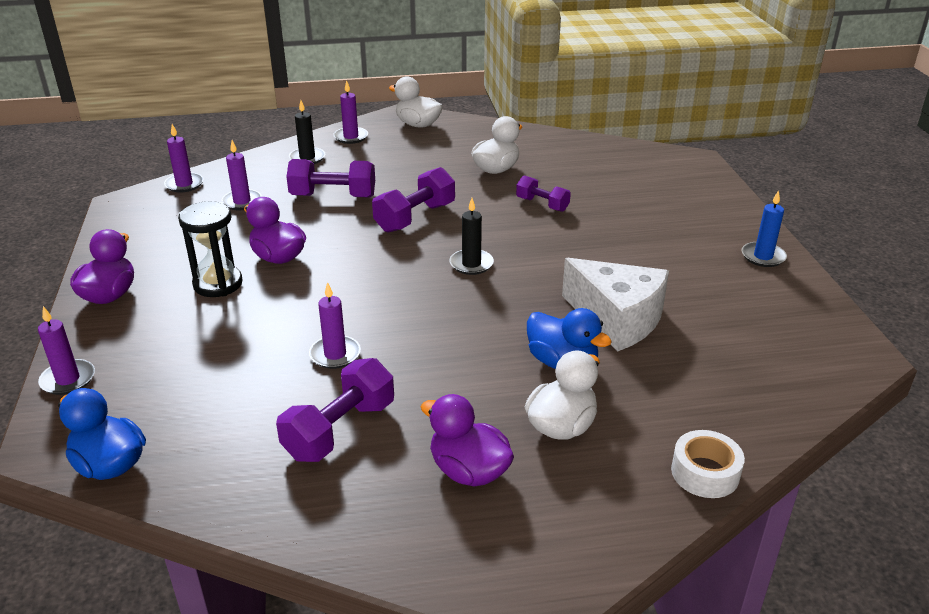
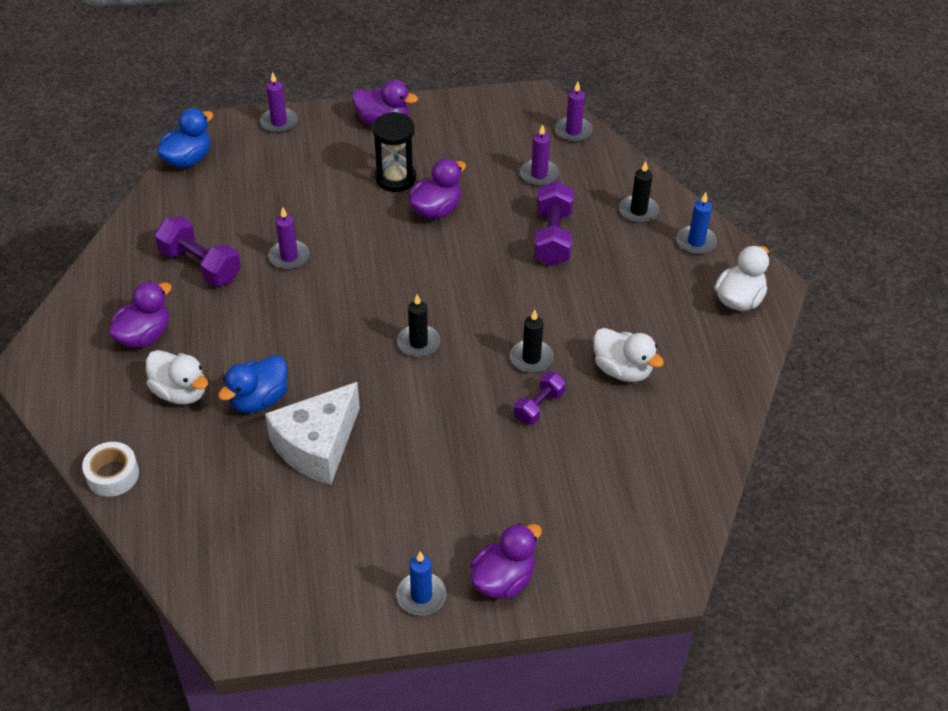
camera: 90 degrees right, 15 degrees up
(351, 137) = (696, 242): purple candle -> blue candle
(415, 217) = (509, 301): purple dumbbell -> none
(487, 207) = (531, 358): none -> black candle
(728, 220) = (503, 579): none -> purple duck

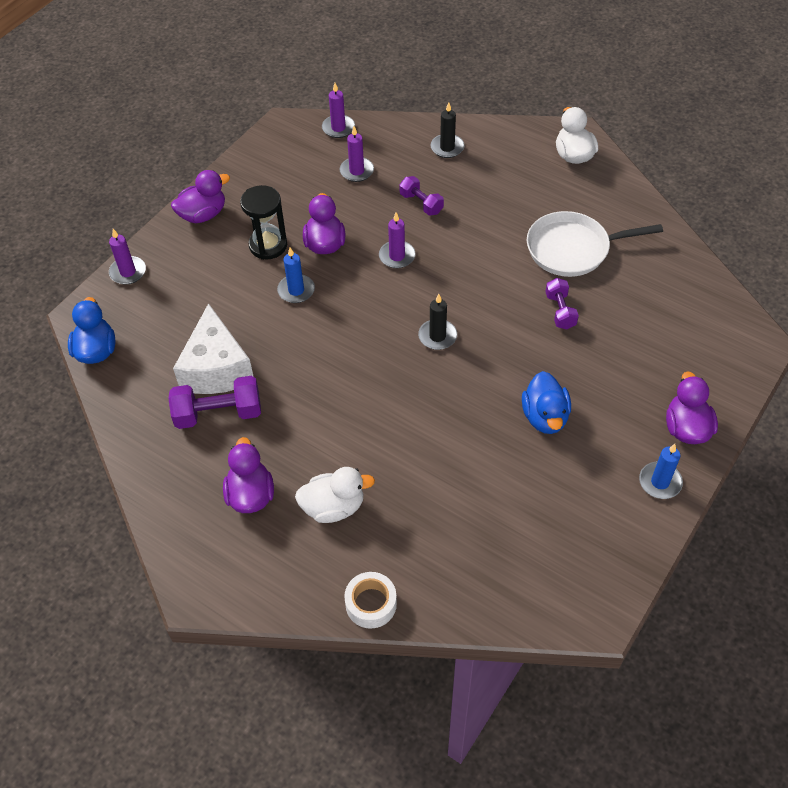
camera: 45 degrees left, 5 degrees up
(258, 399) = (392, 462): blue duck -> blue duck (545, 417)
(289, 257) = (273, 355): purple candle -> purple candle (397, 256)
(317, 446) = (472, 456): white cheese -> white cheese (216, 368)
(531, 358) = (515, 287): black candle -> none
(552, 237) = (421, 203): purple dumbbell -> purple dumbbell, size x0.62
(622, 369) = (572, 249): white duck -> white pan
(696, 242) = (504, 140): blue candle -> blue candle (296, 290)

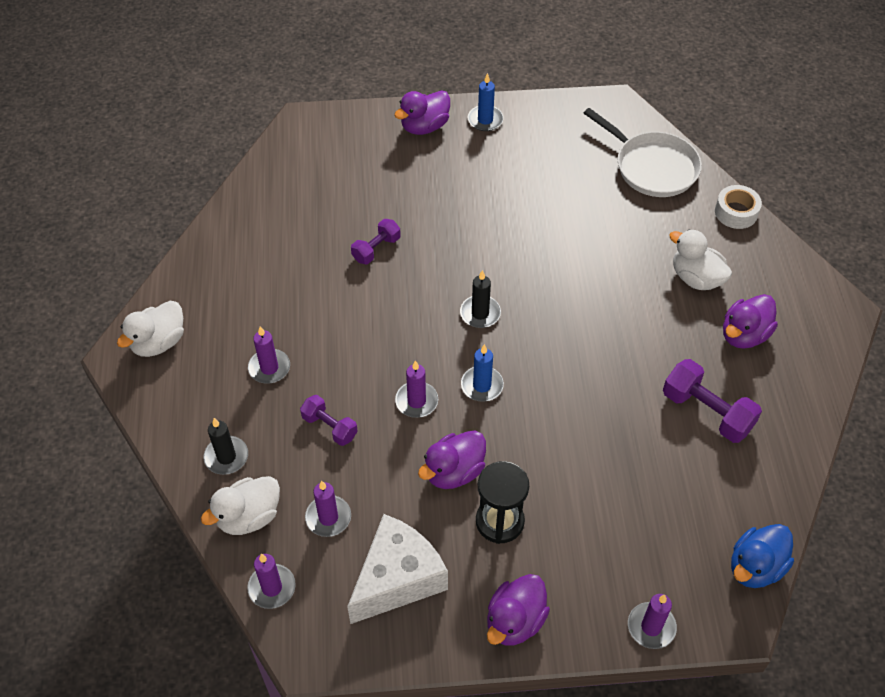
camera: 130 degrees left, 0 degrees up
(203, 214) = (515, 621): purple duck -> purple duck turned 75 degrees counterclockwise
(216, 368) = (670, 449): white cheese -> white cheese (397, 578)
(296, 290) = (530, 453): blue candle -> blue candle (482, 385)
(394, 139) = (249, 517): none -> white duck
(421, 203) = (330, 427): purple dumbbell -> purple dumbbell turned 60 degrees counterclockwise
(499, 197) = (269, 368): none -> purple candle
(545, 417) = (492, 204): blue duck -> none
(572, 249) = (294, 277): white pan -> white pan (652, 167)

